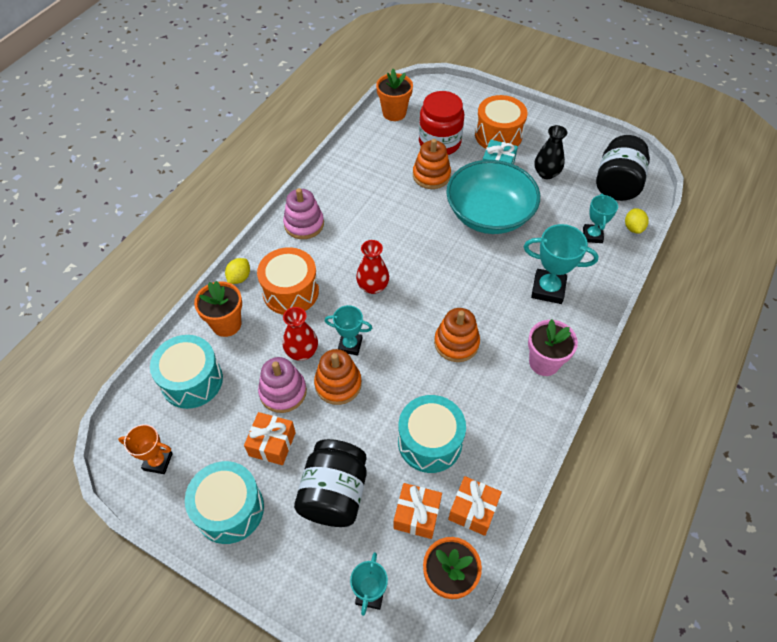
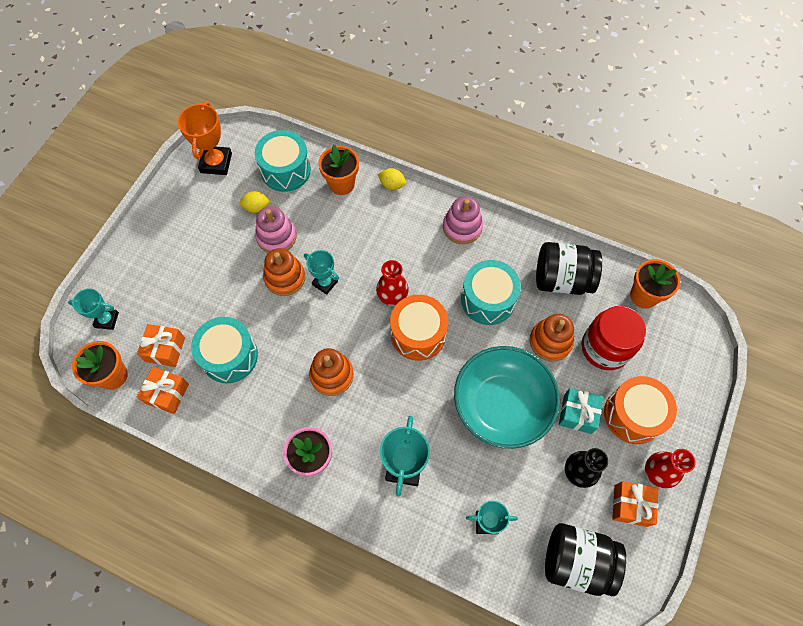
camera: 85 degrees right, 10 degrees up
(158, 462) = (216, 163): orange trophy -> orange trophy, size x1.56
(229, 509) = (177, 216): turquoise drum -> turquoise drum (488, 299)
(272, 444) = (229, 236): orange gift -> orange gift (630, 505)
(290, 291) = (380, 227): orange drum -> orange drum (418, 334)
(302, 351) = (316, 245): red vase -> red vase (657, 472)
(334, 493) = (186, 286): black jar -> black jar (562, 279)
(350, 345) = (325, 283): turquoise trophy -> turquoise trophy turned 60 degrees counterclockwise
(633, 228) = (505, 575): yellow lemon -> yellow lemon (257, 207)

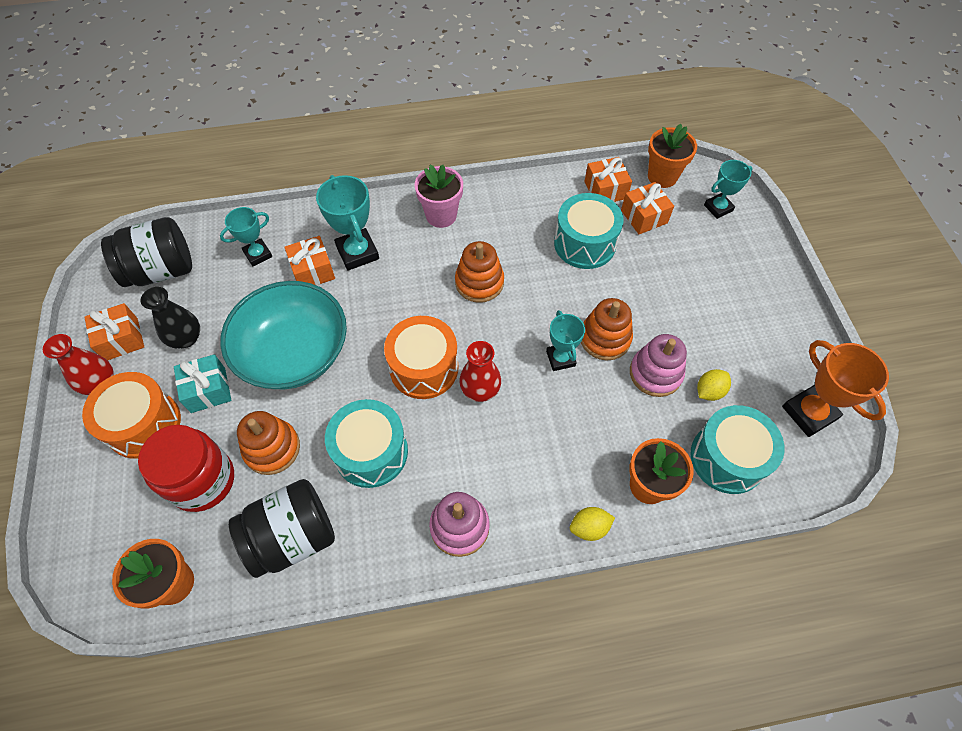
camera: 145 degrees right, 5 degrees down
(325, 283) = (560, 358): turquoise trophy -> turquoise trophy turned 75 degrees clockwise
(450, 473) = (313, 271): none -> orange gift

